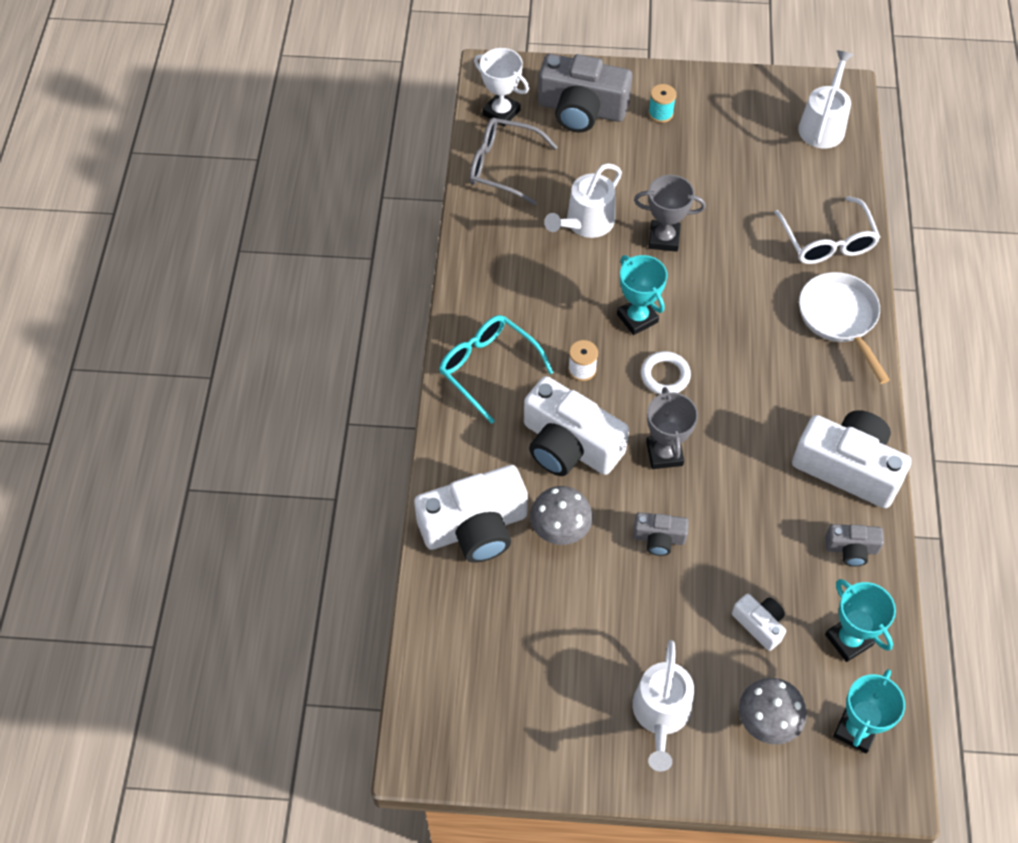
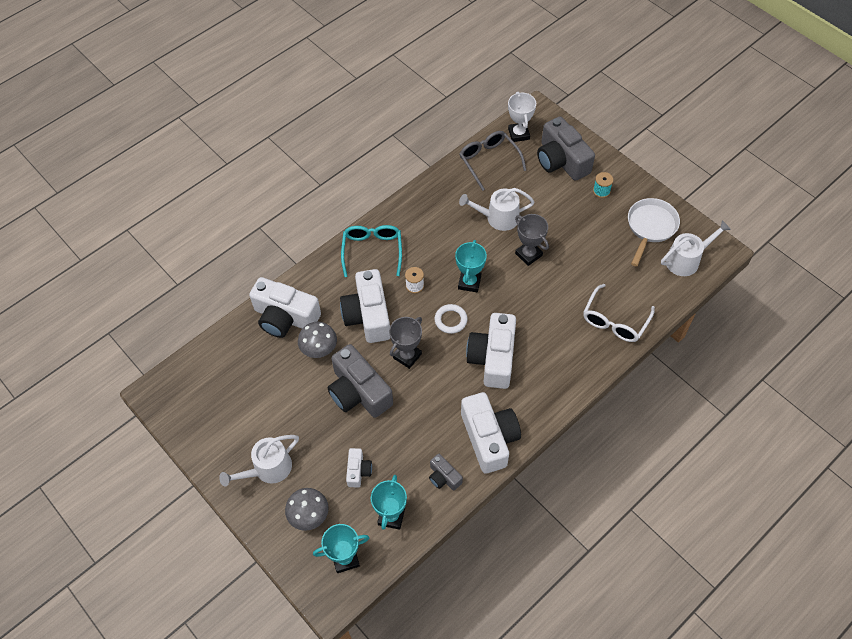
camera: 45 degrees right, 0 degrees up
(659, 538) = (359, 392): grey camera -> grey camera, size x2.05
(755, 380) = (493, 358): none -> white camera
(840, 319) = (574, 364): white pan -> white pan (650, 227)

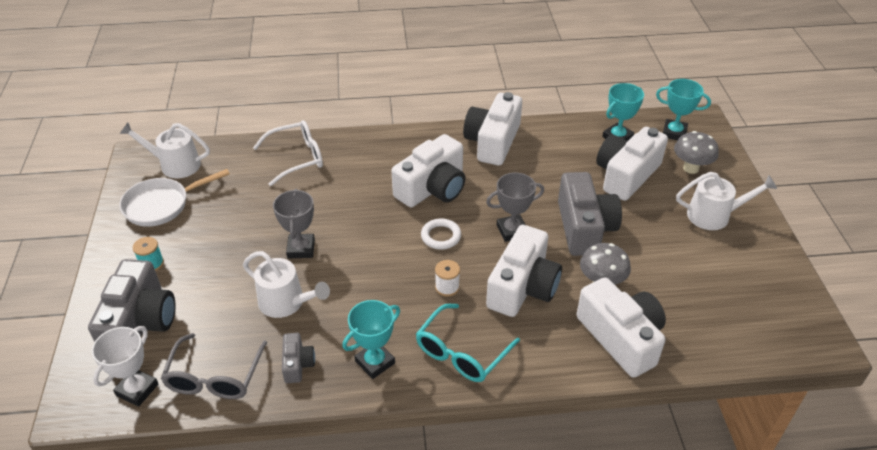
camera: 145 degrees left, 15 degrees down
(358, 471) = (626, 175): white camera -> white camera, size x2.05
(444, 477) = (553, 138): grey camera -> grey camera (297, 364)
(469, 282) = (388, 258): turquoise trophy -> turquoise trophy (375, 362)

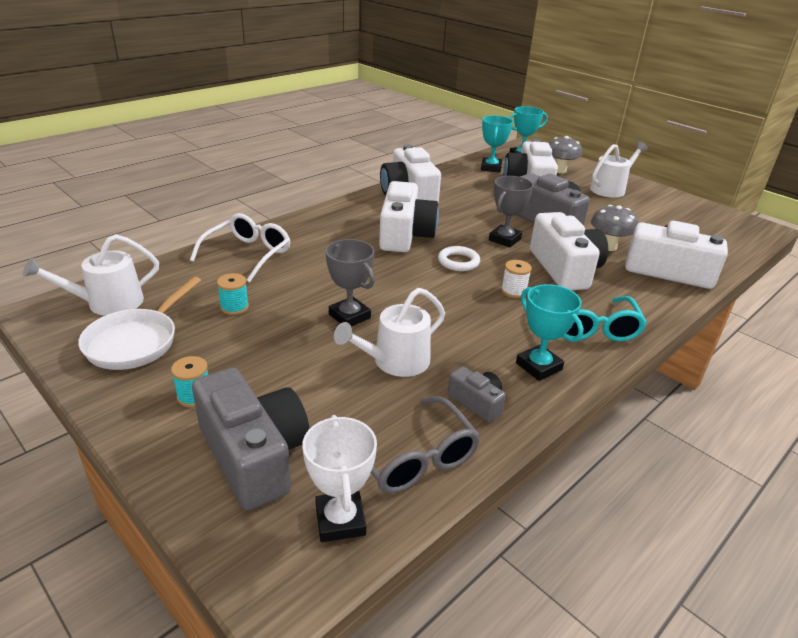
camera: 40 degrees left, 10 degrees down
(240, 204) = (234, 307): none -> turquoise spool
(286, 303) = (395, 361): white watering can -> white watering can turned 150 degrees clockwise
(375, 362) = (538, 366): turquoise trophy -> turquoise trophy turned 45 degrees counterclockwise

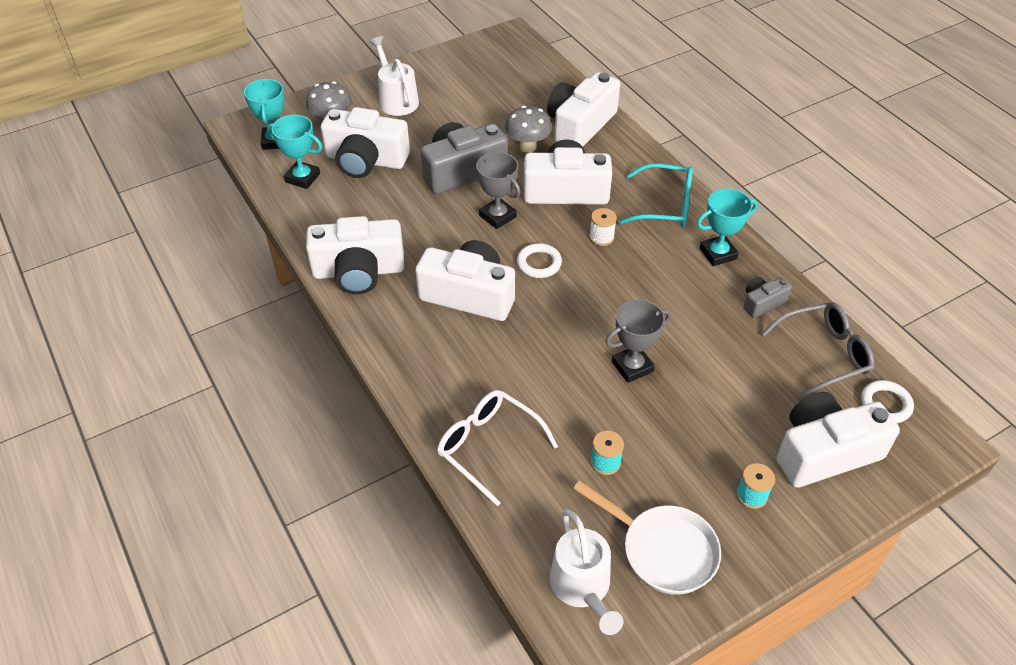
camera: 75 degrees left, 15 degrees up
(254, 455) = (824, 452): grey camera -> white camera
(340, 520) = (885, 404): white trophy -> white ring
(395, 361) = (707, 344): white watering can -> none

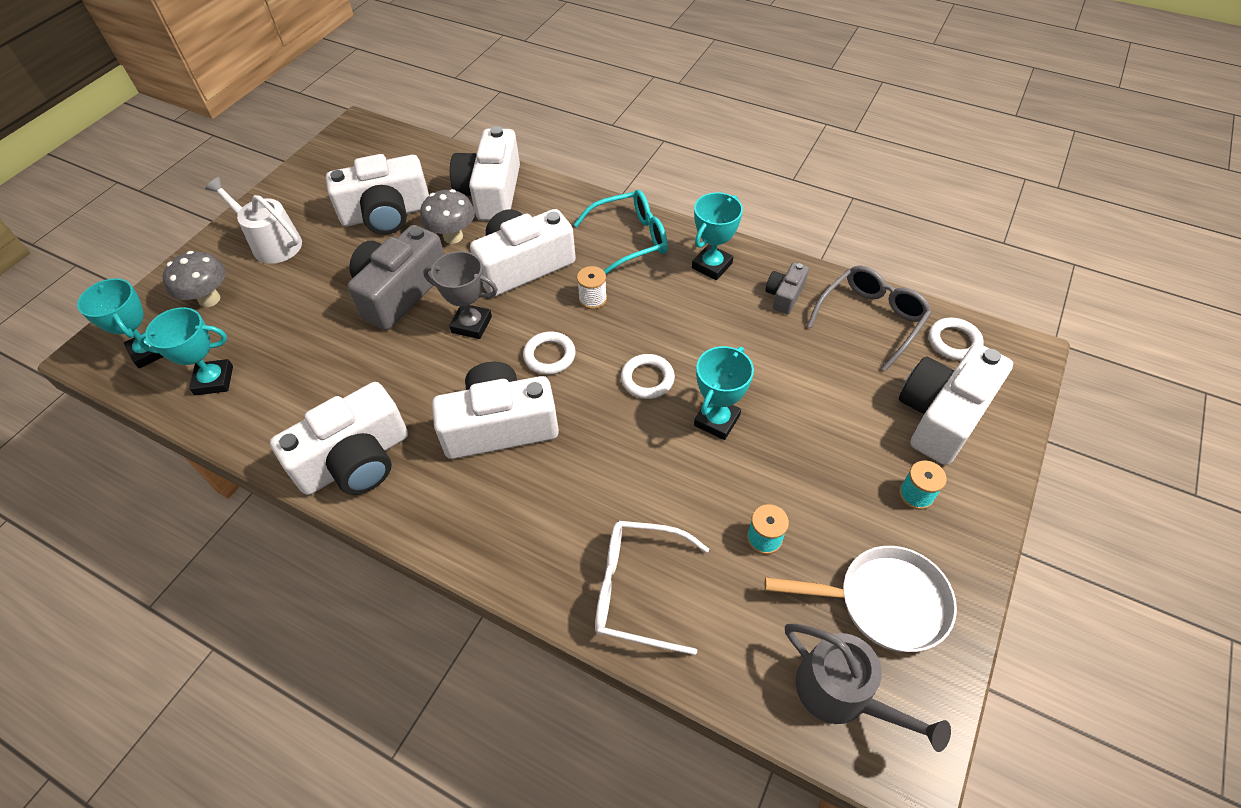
camera: 30 degrees left, 5 degrees up
(365, 160) = (279, 326): white camera -> white camera (387, 214)
(582, 587) = (841, 694): white watering can -> grey watering can
(600, 313) = (647, 379): none -> white ring
(632, 367) = (716, 420): grey trophy -> turquoise trophy

